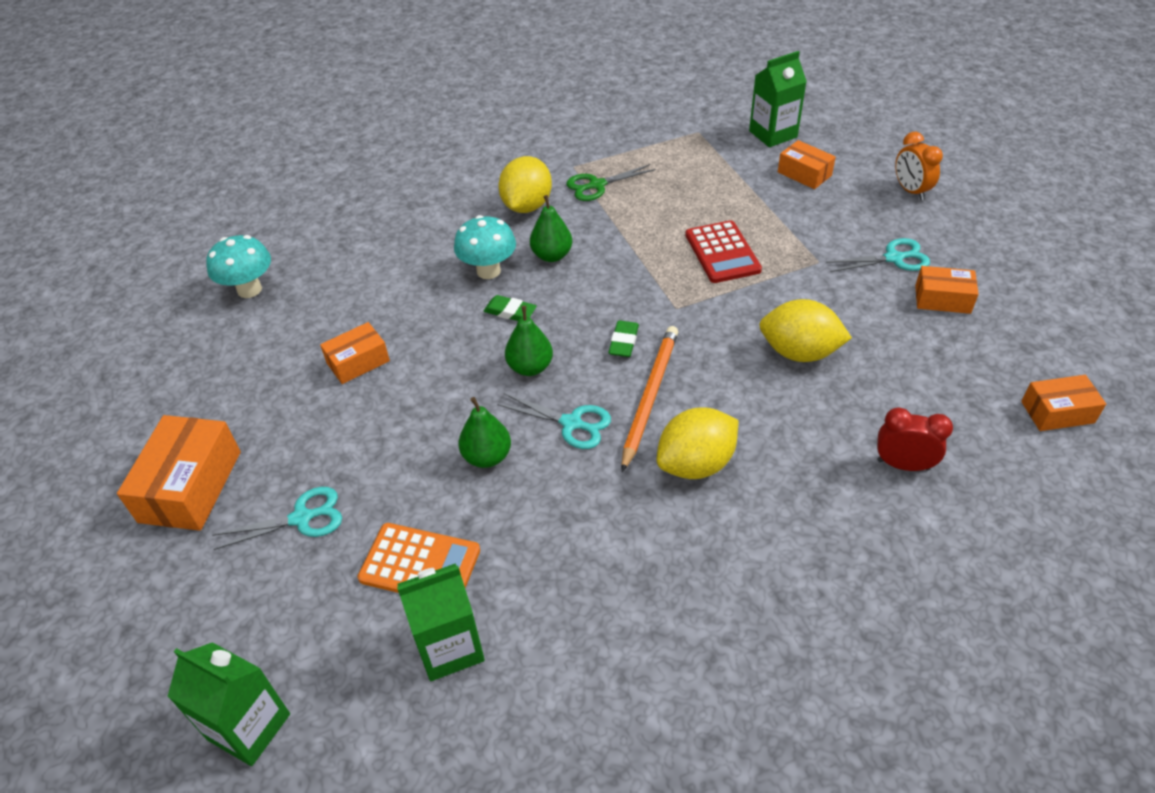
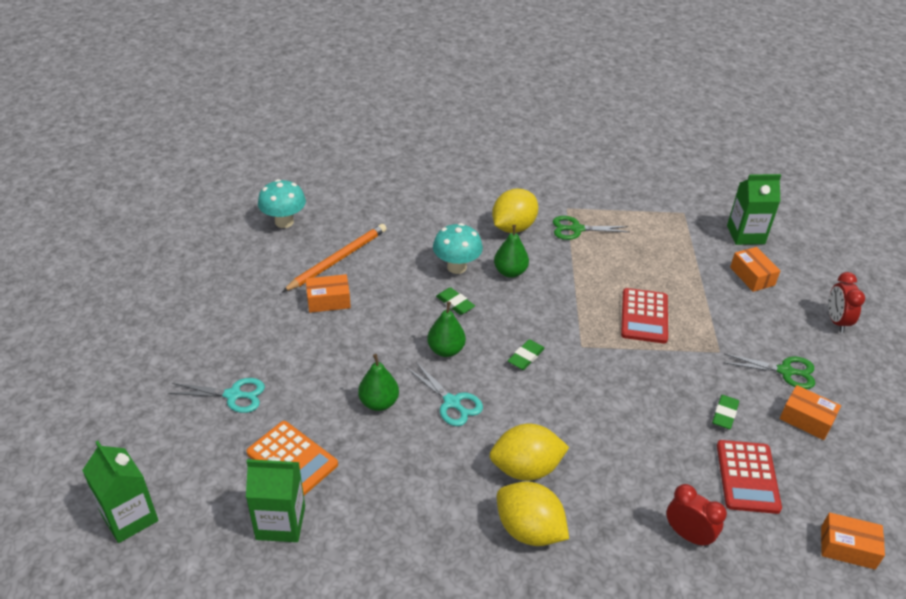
camera: 20 degrees right, 5 degrees down
(190, 486) = (176, 345): orange box -> none
(649, 397) = (521, 405): orange pencil -> orange pencil (337, 260)
(799, 352) = (658, 416): yellow lemon -> yellow lemon (529, 530)
(862, 324) = (724, 414): none -> green eraser
(893, 258) = (785, 371): turquoise scissors -> green scissors
(910, 191) = (836, 321): orange clock -> red clock
(923, 380) = (747, 477): none -> red calculator

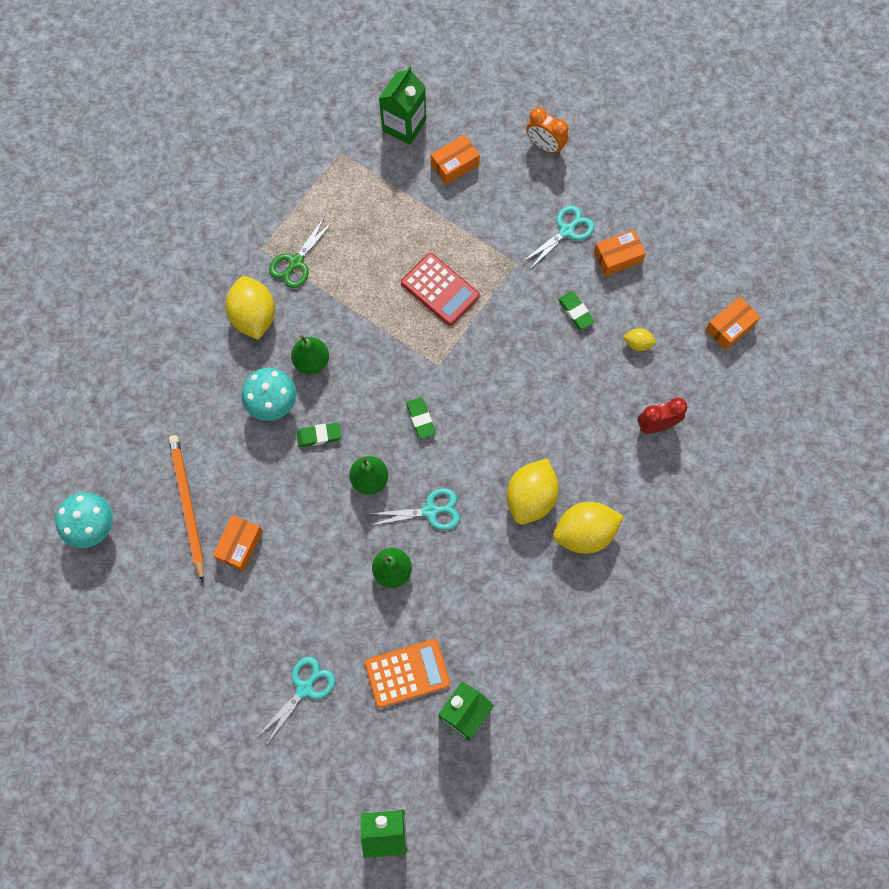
camera: 55 degrees left, 30 degrees up
(747, 477) = (637, 343): red calculator -> yellow lemon
(752, 276) = (455, 165): orange box -> orange box turned 45 degrees counterclockwise
(785, 371) = (566, 231): green scissors -> turquoise scissors
(836, 321) = (545, 146): red clock -> orange clock

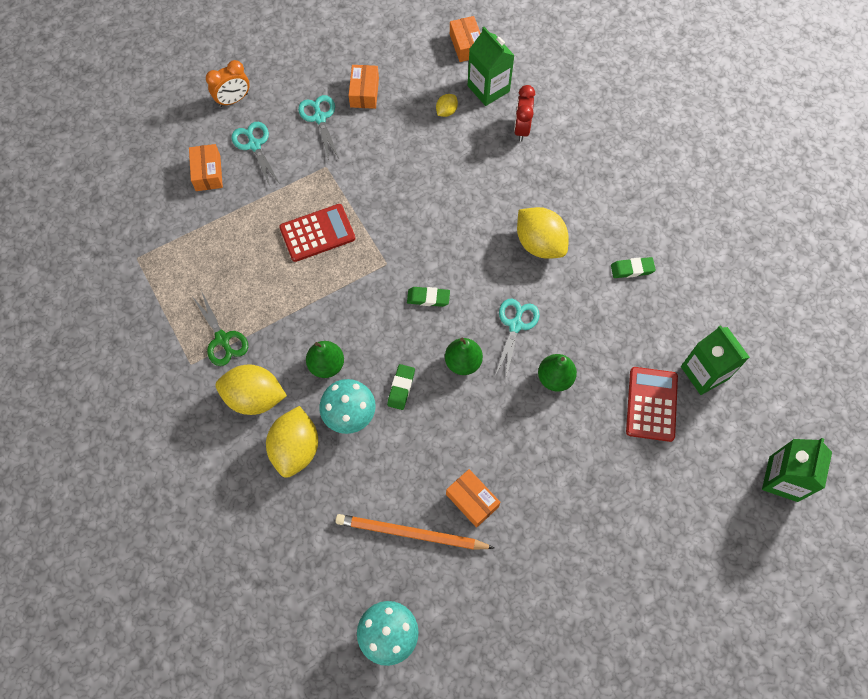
camera: 65 degrees left, 5 degrees down
(304, 688) = (631, 496): turquoise scissors -> turquoise scissors (254, 145)
(404, 125) = (144, 196): green carton -> green carton (488, 88)
(407, 673) = (651, 404): orange calculator -> red calculator
(575, 312) = (395, 142): green eraser -> green eraser (632, 269)
(584, 533) = (588, 217): yellow lemon -> yellow lemon (296, 448)

